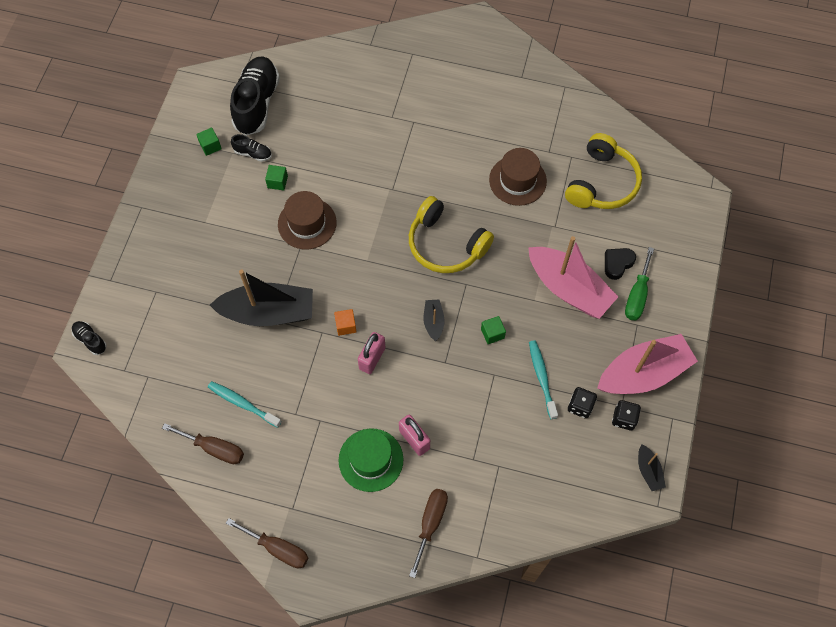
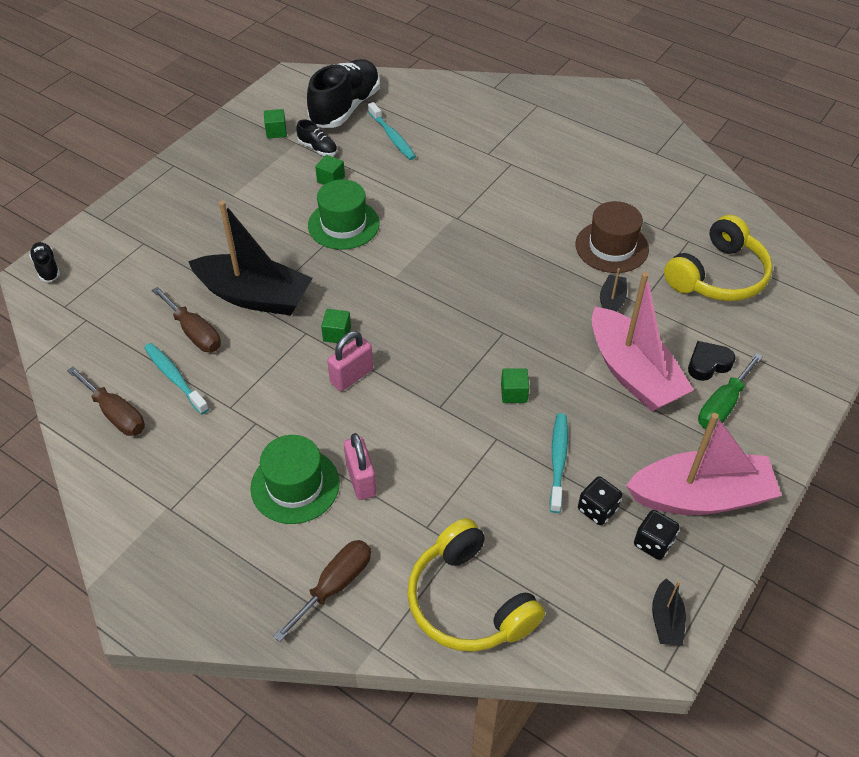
camera: 20 degrees right, 15 degrees down
(278, 548) = (127, 549): brown screwdriver -> brown screwdriver (194, 332)
(307, 223) = (343, 224): brown hat -> green hat
(308, 123) = (392, 137): none -> turquoise toothbrush
(346, 326) = (337, 334): orange cube -> green cube
(433, 322) = (445, 360): black boat -> black boat (611, 301)
(446, 244) = (496, 286): yellow headphones -> yellow headphones (469, 601)

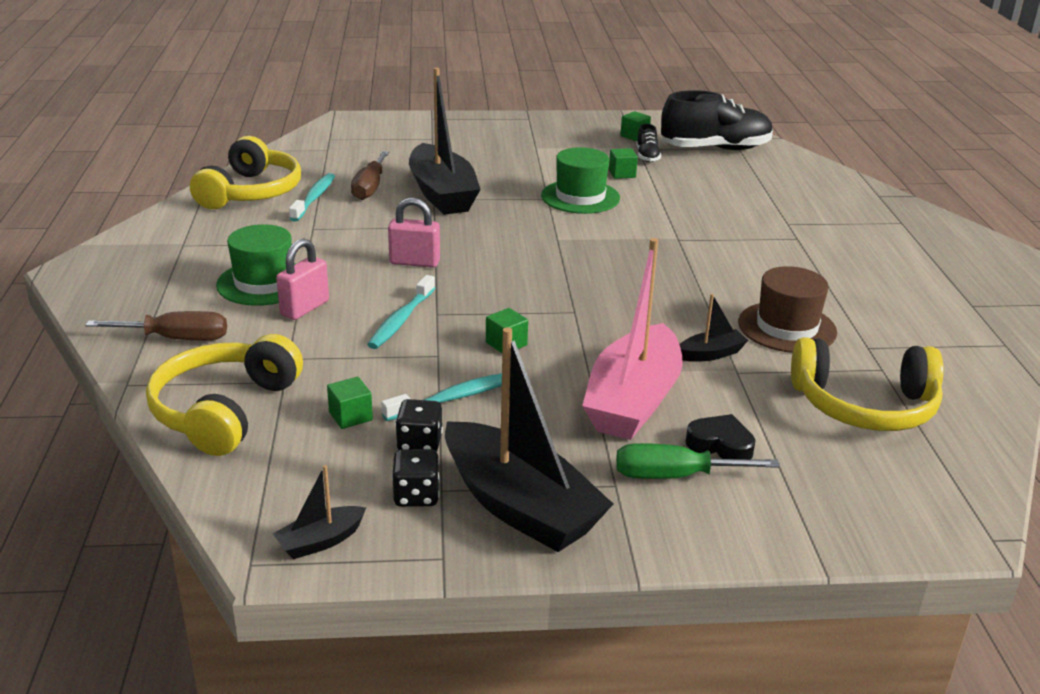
camera: 50 degrees right, 20 degrees down
(47, 268) = (357, 120): black shoe -> none
(116, 414) = (251, 192): brown screwdriver -> yellow headphones
(337, 334) = (452, 239): green cube -> green cube (350, 416)
(392, 137) = (721, 178): turquoise toothbrush -> turquoise toothbrush (401, 320)
(700, 496) = (520, 506): pink boat -> black boat

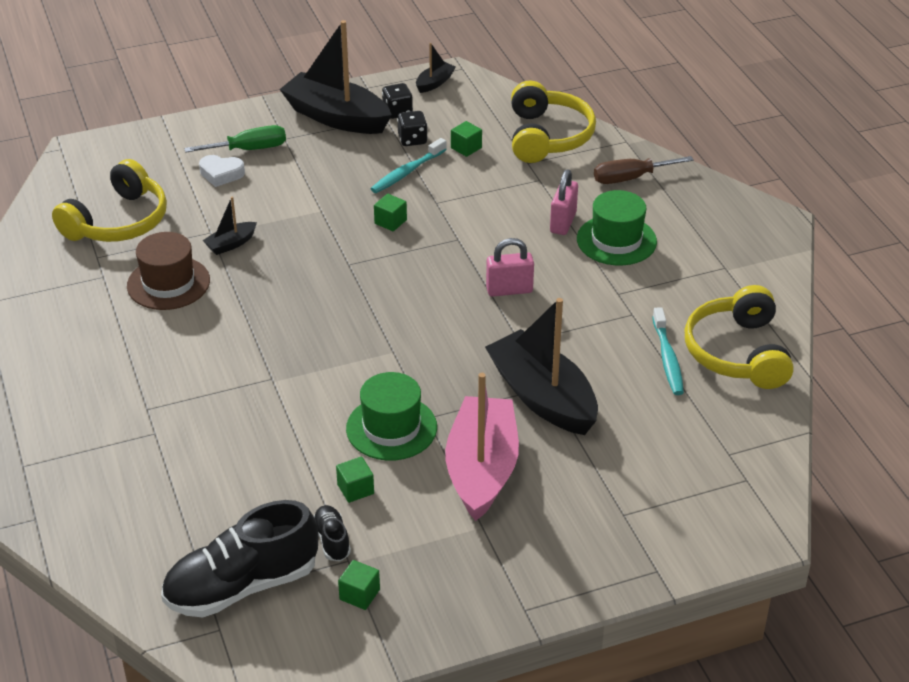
camera: 165 degrees right, 10 degrees up
(370, 188) = (625, 390): brown screwdriver -> none
(401, 320) = (482, 227): turquoise toothbrush -> none
(633, 401) = (284, 193): pink boat -> pink boat (482, 469)
(720, 445) = (221, 174): black heart -> white heart
(864, 405) = (118, 221): yellow headphones -> yellow headphones turned 135 degrees clockwise

